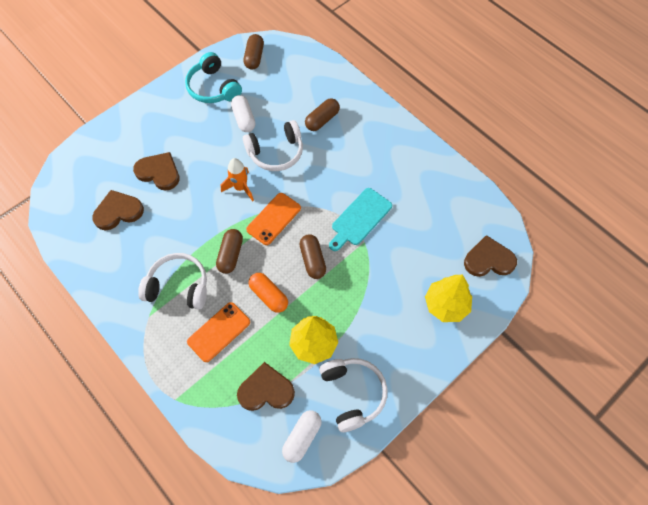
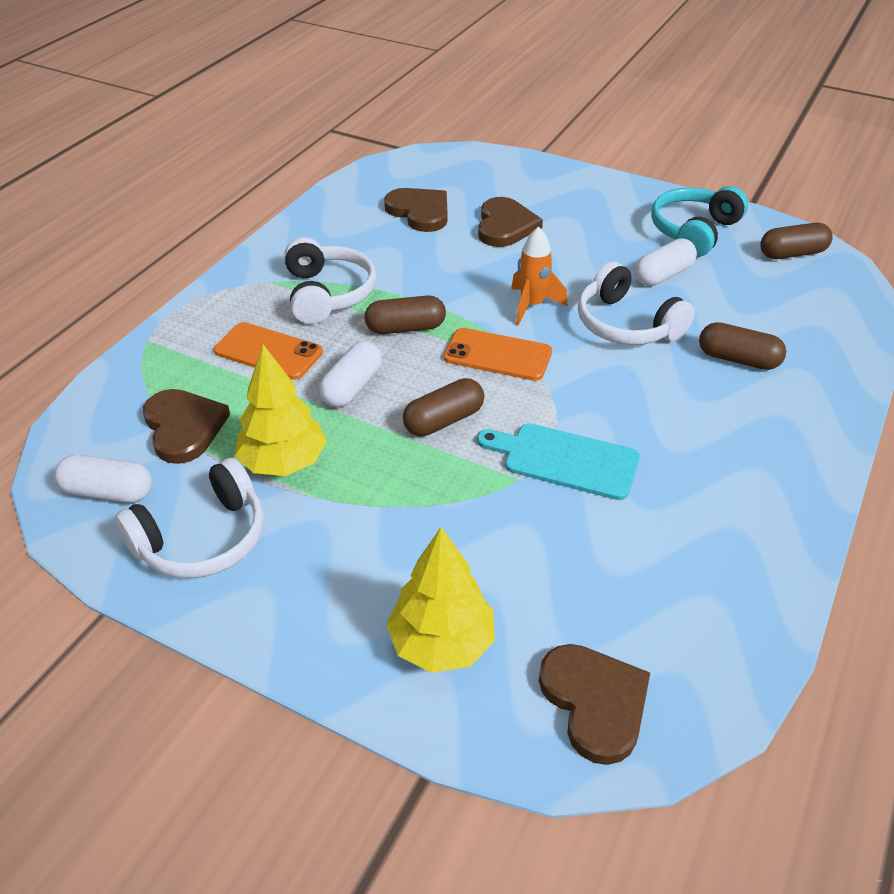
camera: 70 degrees right, 20 degrees down
(269, 296) = (352, 387): orange capsule -> white capsule

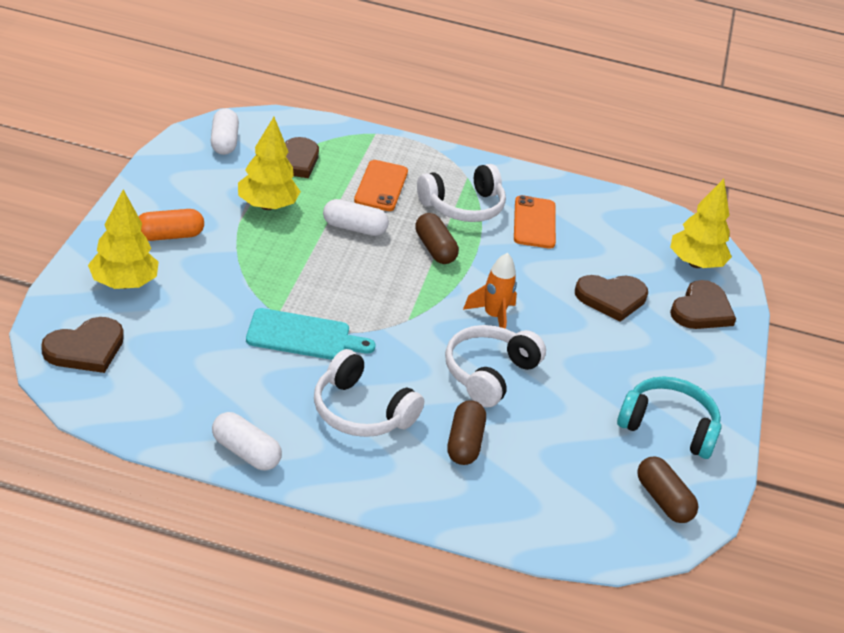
camera: 70 degrees right, 5 degrees down
(202, 538) = (193, 182): white headphones -> white headphones (361, 411)
(332, 578) = (169, 236): none -> orange capsule
(419, 212) = (608, 246): brown heart -> brown heart (701, 310)
(443, 420) = (330, 274): brown capsule -> none
(455, 169) = (695, 263): none -> yellow tree
(497, 355) = (418, 299): orange phone -> orange phone (534, 223)
(565, 460) = (303, 336): turquoise cutting board -> turquoise cutting board turned 90 degrees clockwise
(663, 275) = (578, 400): white capsule -> white capsule (245, 452)

